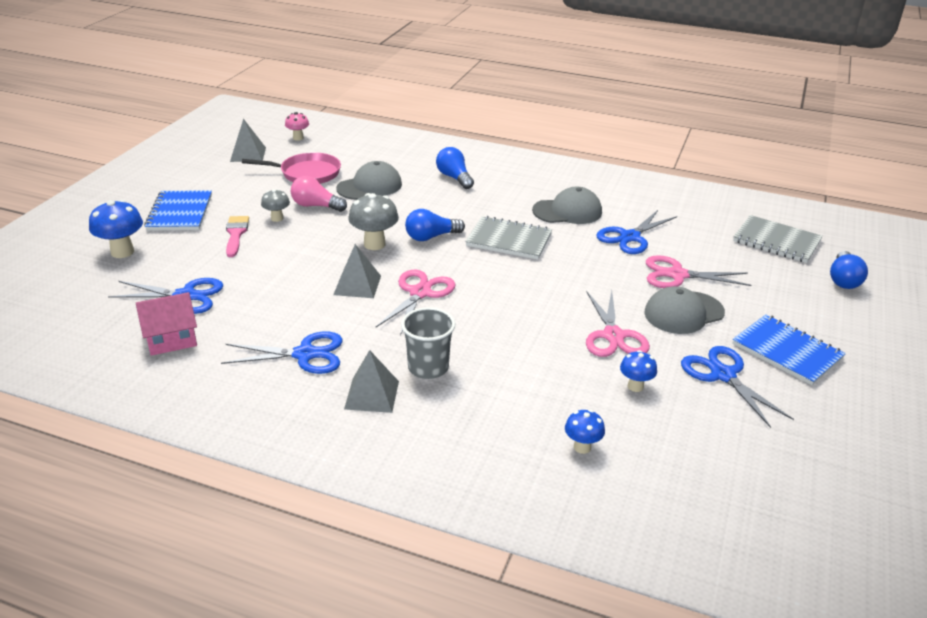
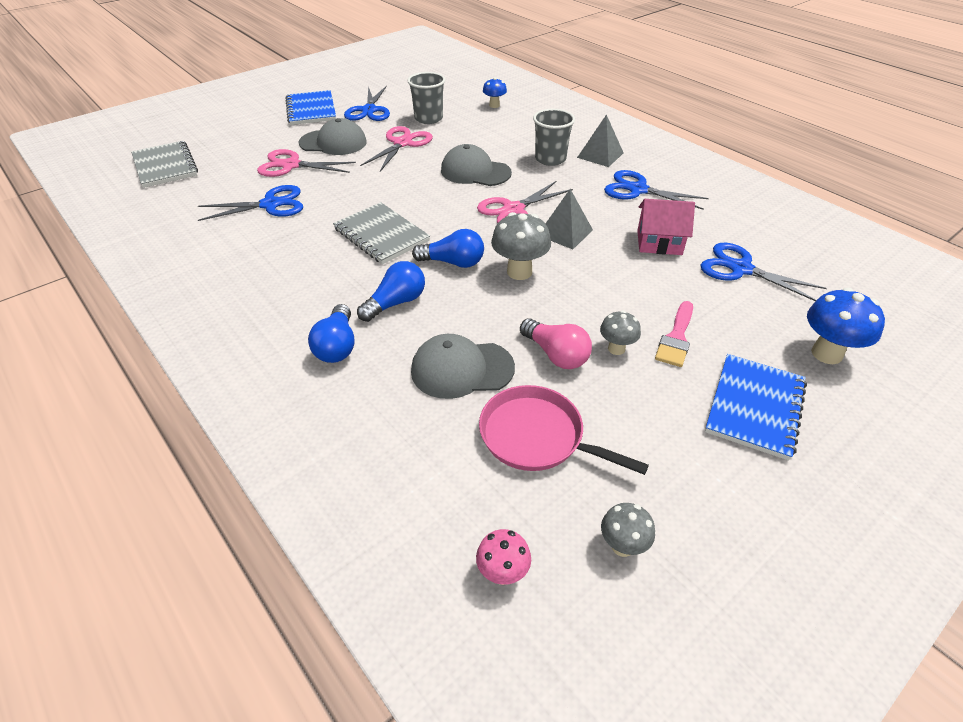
camera: 150 degrees left, 10 degrees up
(171, 339) = (751, 230): pink house -> pink house (659, 242)
(248, 154) = (622, 546): grey pyramid -> grey mushroom
(567, 211) = (280, 249): grey cap -> grey cap (475, 172)
(635, 386) = (428, 118): blue mushroom -> grey cup
(677, 275) = (291, 165): pink scissors -> pink scissors turned 150 degrees clockwise
(843, 280) = (187, 130): blue light bulb -> blue light bulb (396, 303)

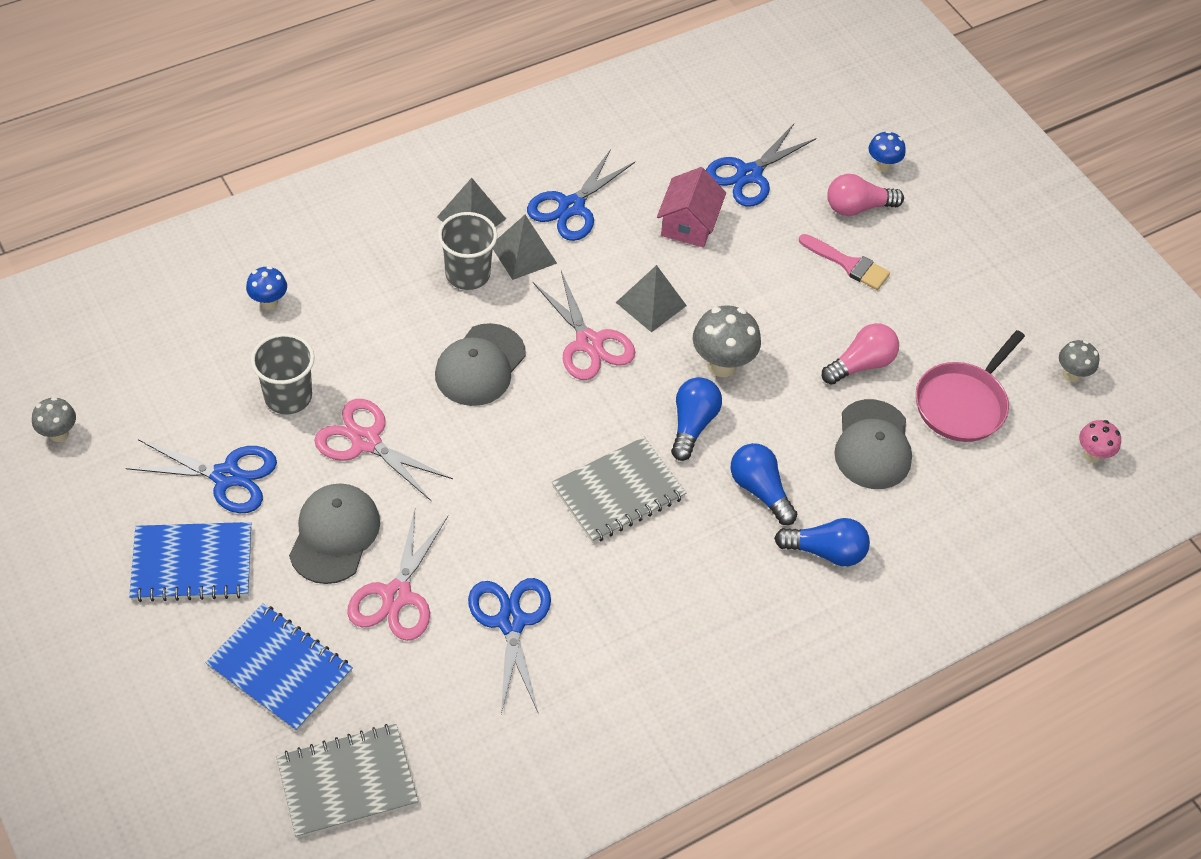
camera: 85 degrees left, 10 degrees up
(580, 176) = (523, 254): none -> grey pyramid
(616, 349) = (858, 315): grey mushroom -> grey mushroom (59, 434)
(754, 339) = (857, 207): none -> pink light bulb
(755, 407) = (941, 242): blue notebook -> blue notebook (280, 669)
(826, 353) = (882, 166): blue mushroom -> blue mushroom, size x0.60

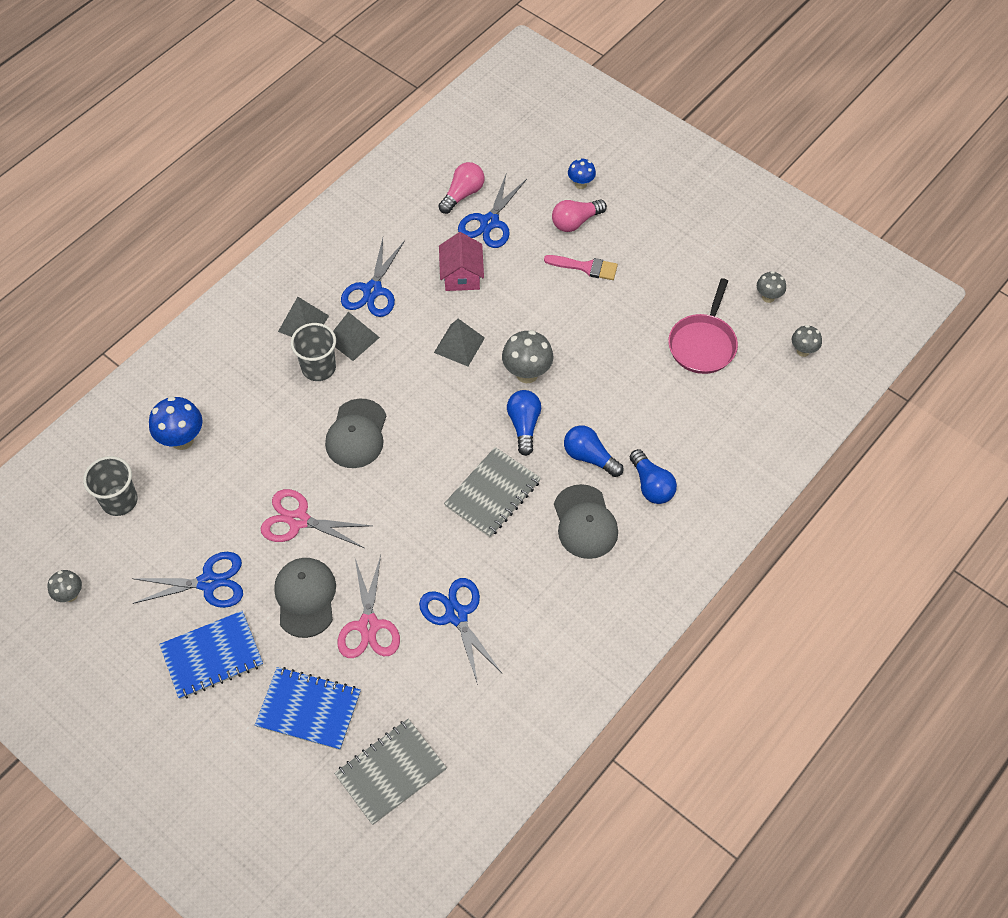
camera: 15 degrees left, 5 degrees up
(269, 302) = (182, 440): blue mushroom -> blue mushroom, size x1.67
(288, 396) = (227, 506): grey cup -> grey cup (119, 500)
(589, 343) = (427, 390): pink scissors -> none
(825, 551) = (651, 485): blue light bulb -> blue light bulb turned 75 degrees clockwise
(861, 364) = (623, 339): pink light bulb -> pink light bulb (463, 194)
(873, 445) = (654, 396): grey cap -> grey cap (585, 522)
(1092, 455) = (803, 351): pink mushroom -> grey mushroom

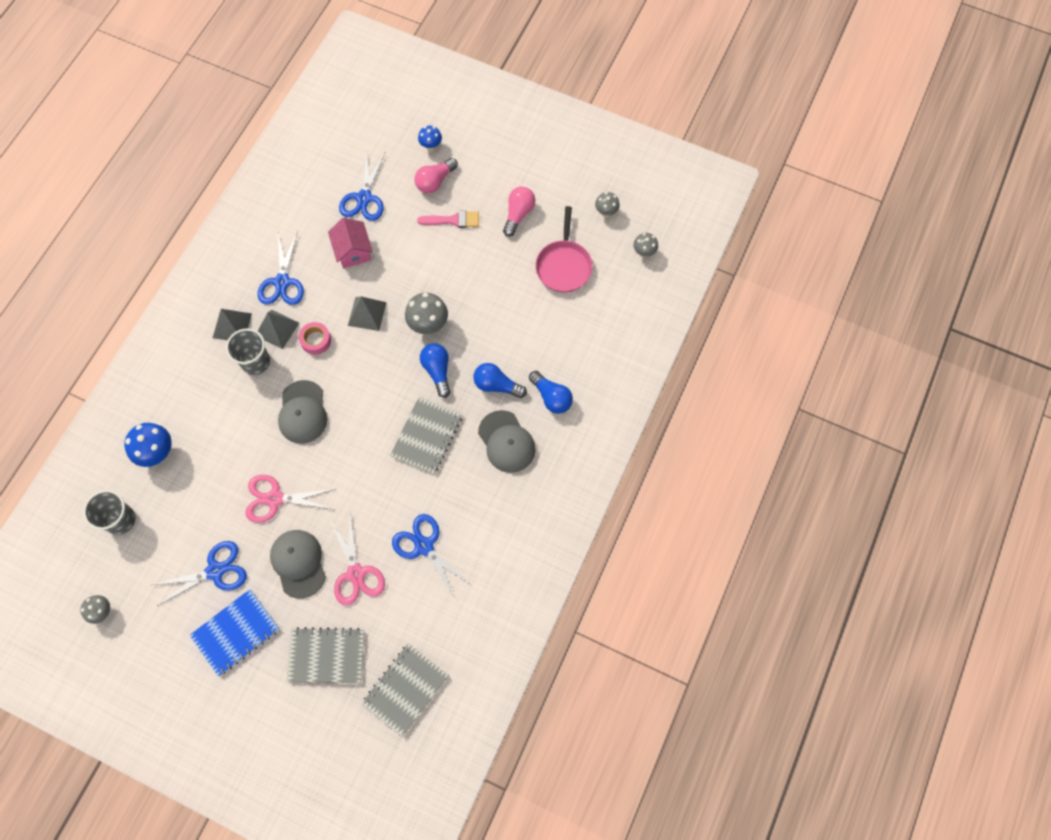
camera: 15 degrees left, 10 degrees up
(309, 709) = (326, 656): blue notebook -> grey notebook
(393, 360) = (316, 340): none -> pink tape
(463, 194) = (335, 178): pink light bulb -> pink light bulb (518, 214)

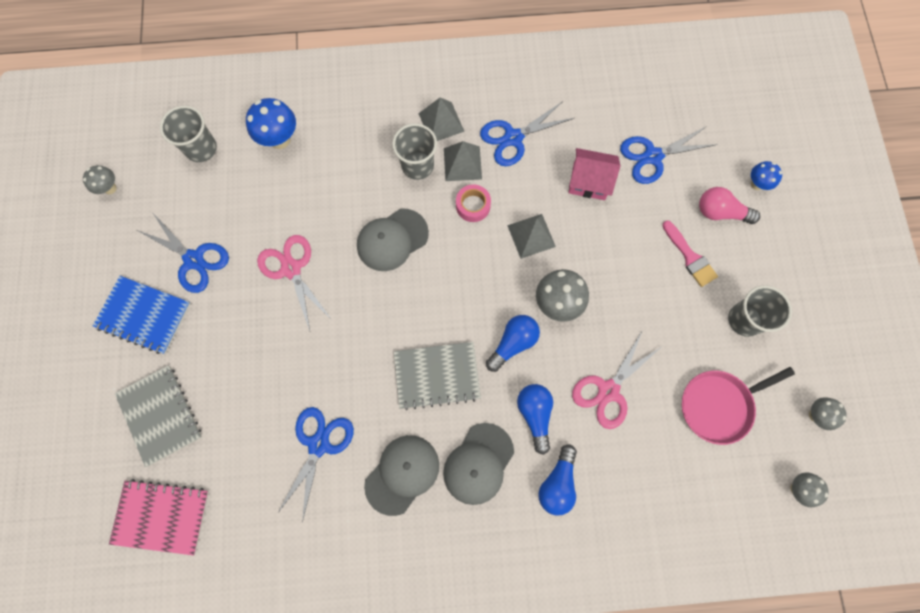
camera: 60 degrees right, 5 degrees up
(298, 563) = (239, 331): grey cap -> grey cap (402, 474)
(353, 251) = (589, 181): pink house -> pink house turned 60 degrees clockwise
(356, 574) = (256, 393): pink scissors -> pink scissors (608, 390)
(405, 689) = (162, 516): grey notebook -> pink notebook
(518, 214) = (744, 320): pink light bulb -> grey cup

